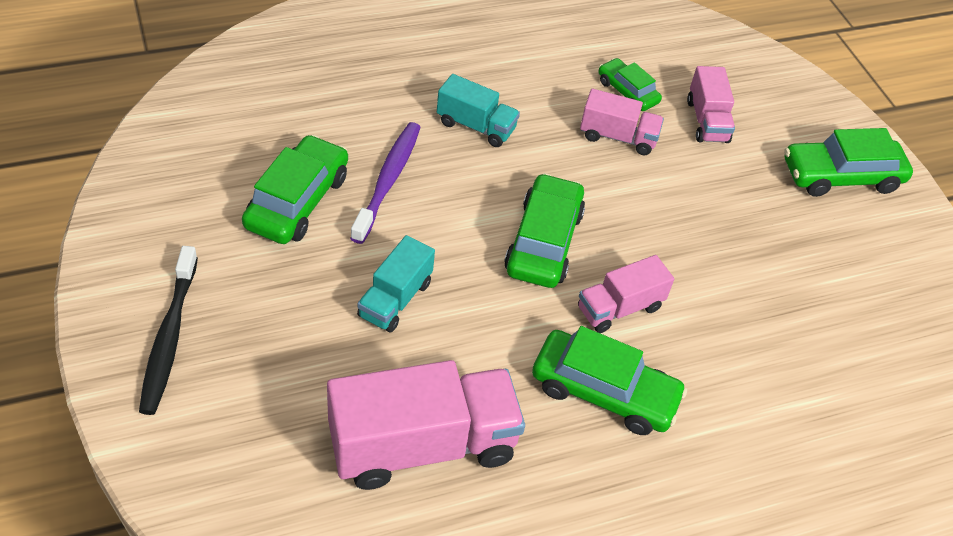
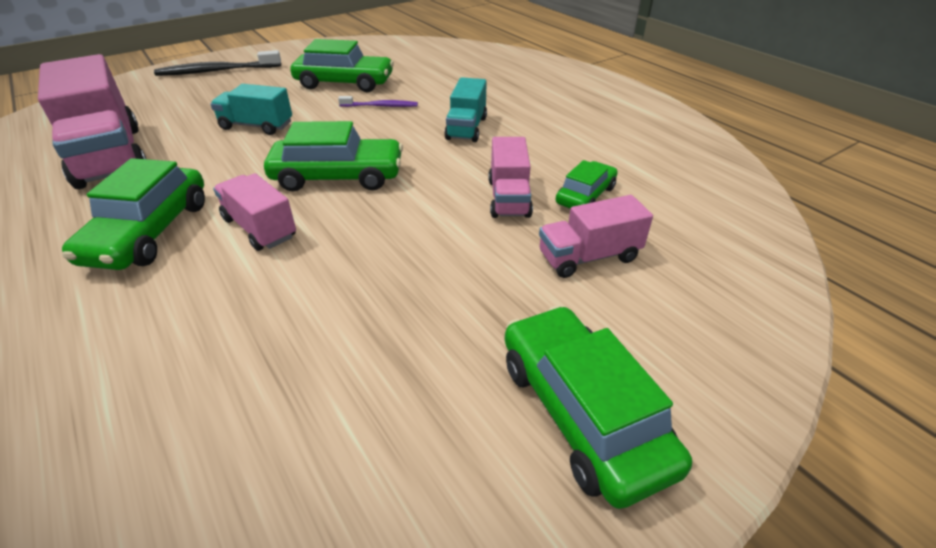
camera: 80 degrees right, 10 degrees down
(388, 180) = (380, 106): purple toothbrush -> purple toothbrush, size x0.58

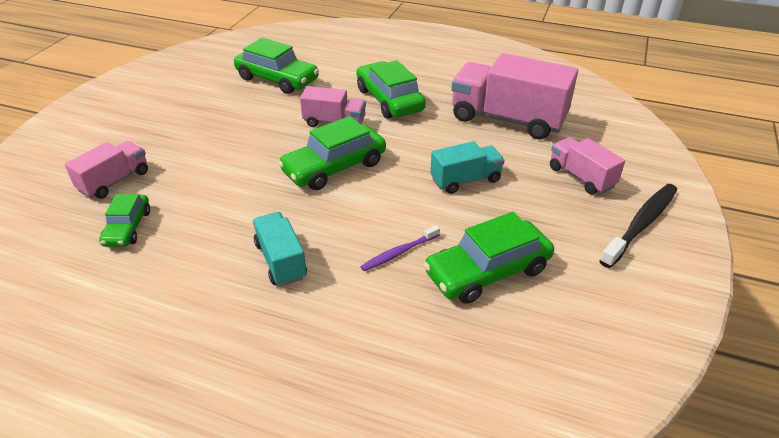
camera: 145 degrees right, 0 degrees up
(508, 198) = (190, 201): pink truck -> pink truck (581, 177)
(582, 412) = (104, 118): green car -> green car (277, 79)

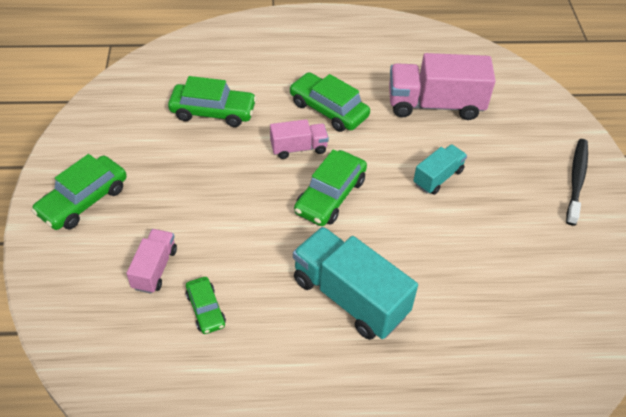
camera: 25 degrees left, 10 degrees up
(281, 261) = (350, 297): turquoise truck -> turquoise truck, size x1.84
(399, 253) = (430, 260): purple toothbrush -> none
(487, 271) = (498, 255): green car -> green car (83, 200)
(581, 177) = (517, 149): pink truck -> none

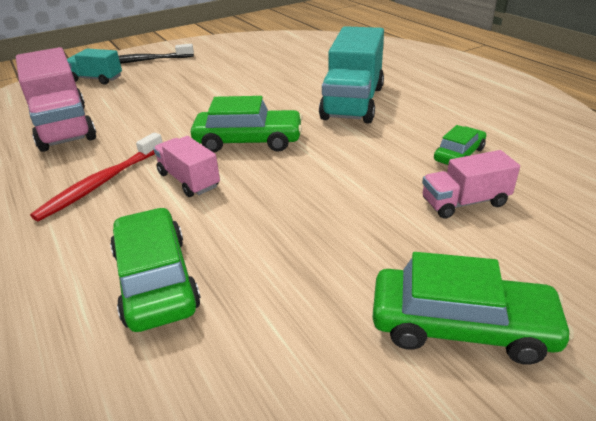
camera: 115 degrees left, 15 degrees down
(328, 109) = (101, 183): green car -> red toothbrush
(438, 177) = (178, 103): turquoise truck -> turquoise truck (96, 79)

